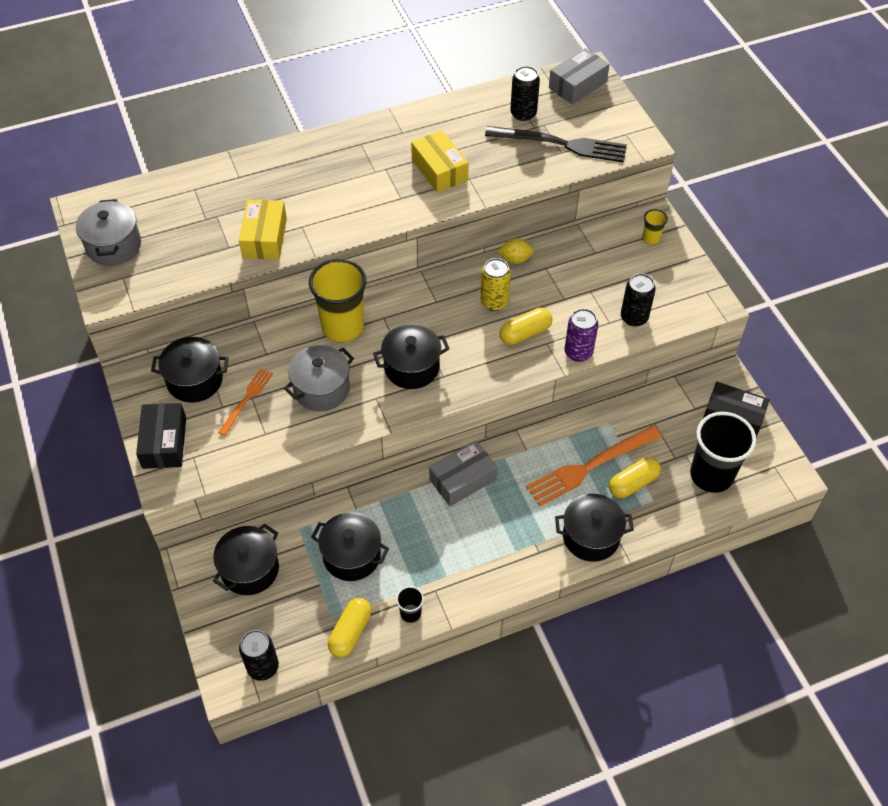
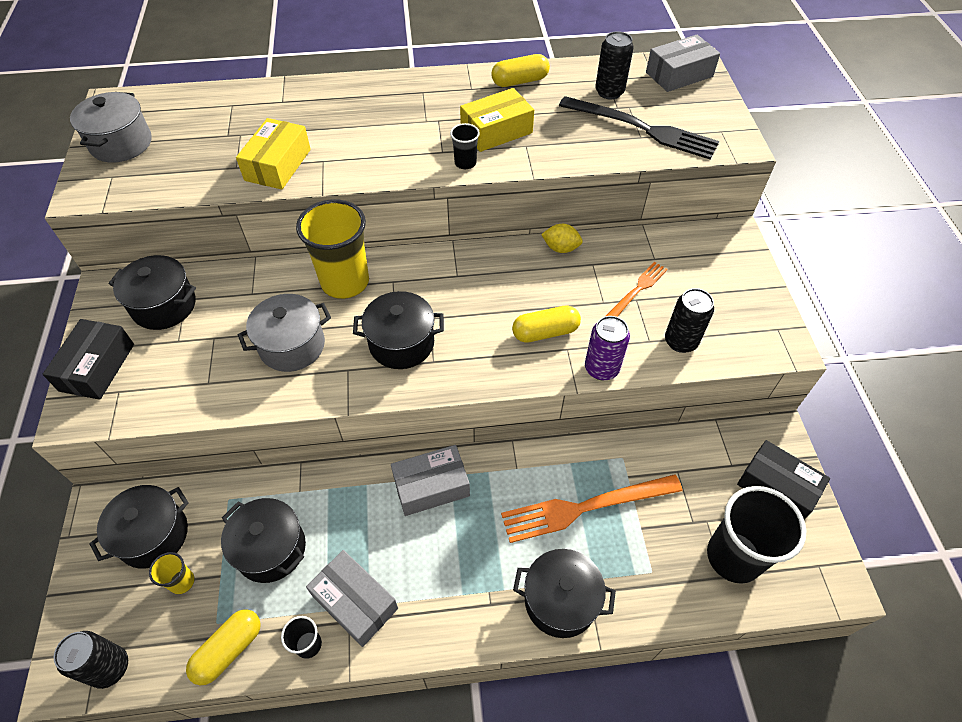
camera: 15 degrees right, 0 degrees up
(247, 399) = (207, 339): orange fork -> orange fork (637, 290)
(424, 205) = (465, 163): none -> black cup
(434, 576) = (355, 602): none -> grey box
(439, 170) = (496, 131): yellow box -> yellow box turned 75 degrees clockwise
(494, 302) = (521, 290): yellow can -> none
(633, 483) = (632, 542): yellow capsule -> yellow capsule (520, 81)
(651, 238) = (724, 256): yellow cup -> yellow cup (182, 582)

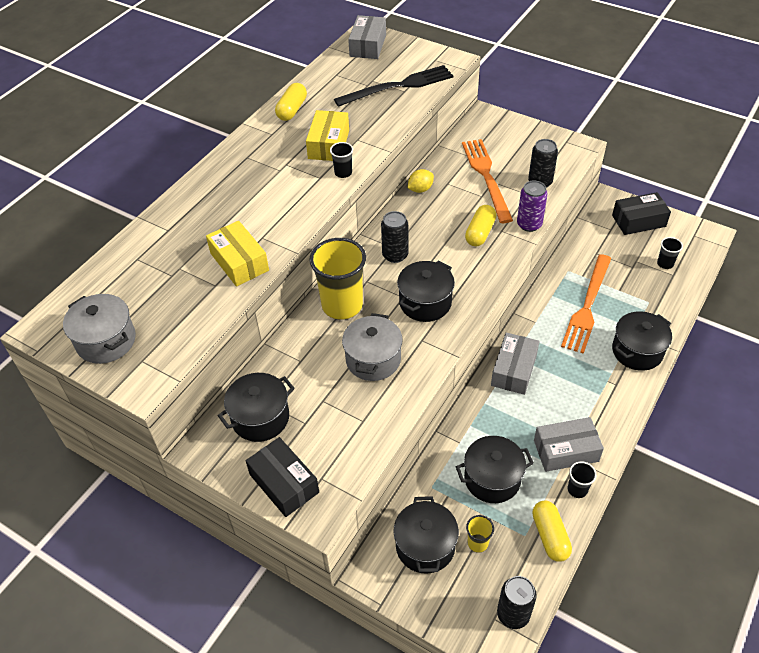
camera: 50 degrees left, 5 degrees down
(609, 92) = (349, 80): black can -> black can (395, 255)
(637, 290) = (486, 177): orange fork -> orange fork, size x1.81
(734, 557) = (665, 264): black cup -> black cup, size x0.45

